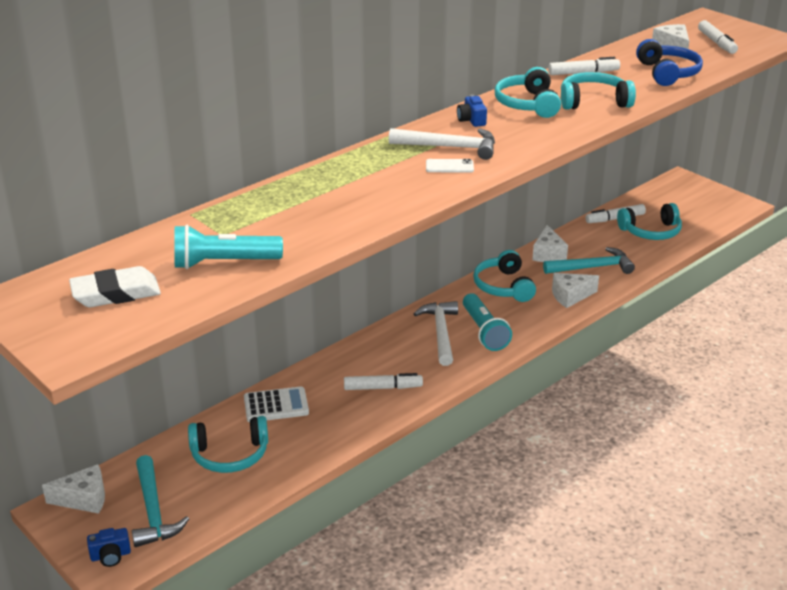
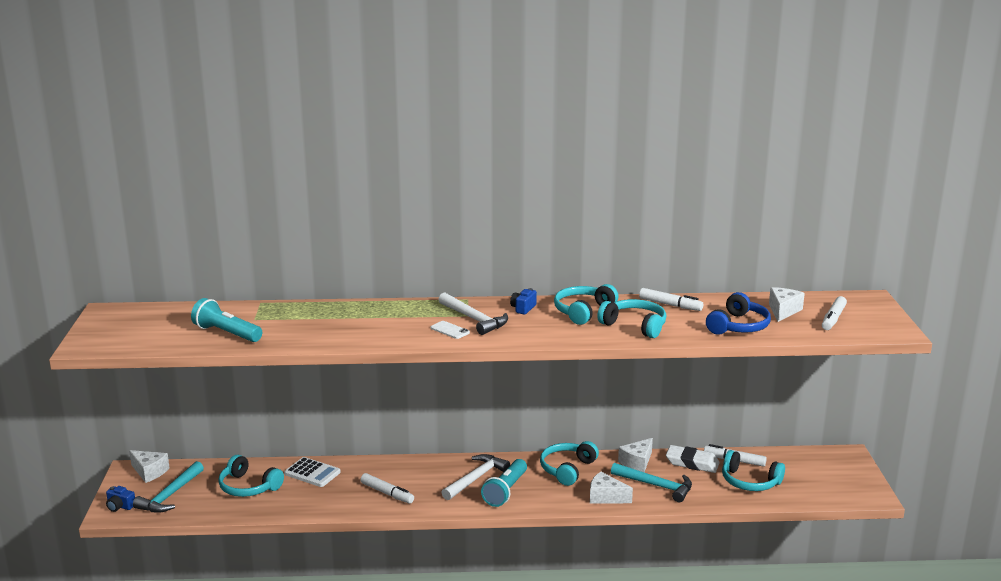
camera: 40 degrees right, 10 degrees down
(116, 293) = (153, 327): white eraser -> white eraser (692, 463)

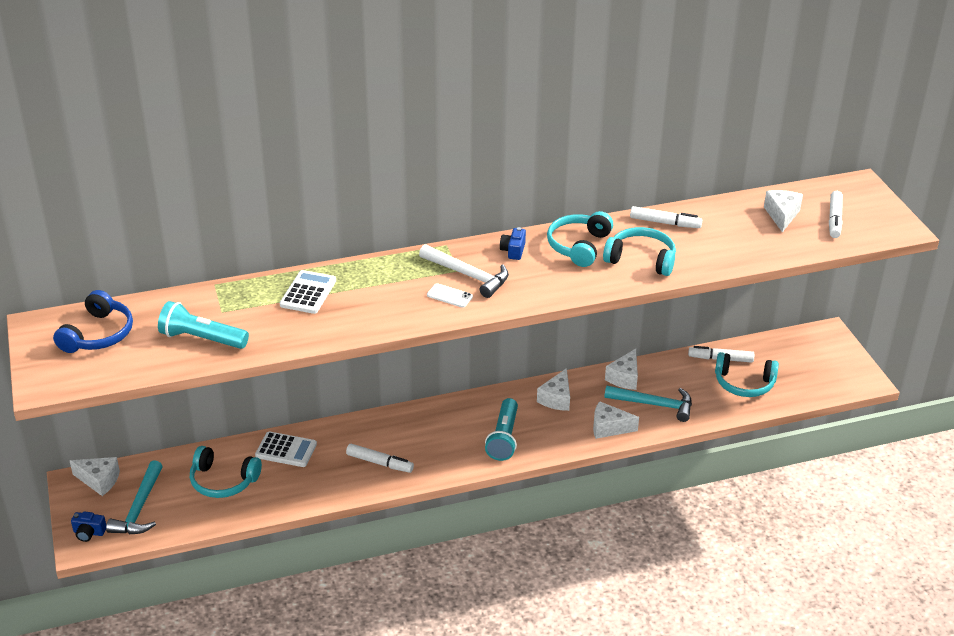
camera: 15 degrees left, 15 degrees up
(332, 315) = (308, 293): none -> white calculator
(476, 478) = (466, 427): white hammer -> none
(567, 469) = (556, 398): turquoise headphones -> white cheese
(692, 463) = (680, 369): white eraser -> none
(738, 326) = (746, 244): blue headphones -> blue headphones (98, 334)

